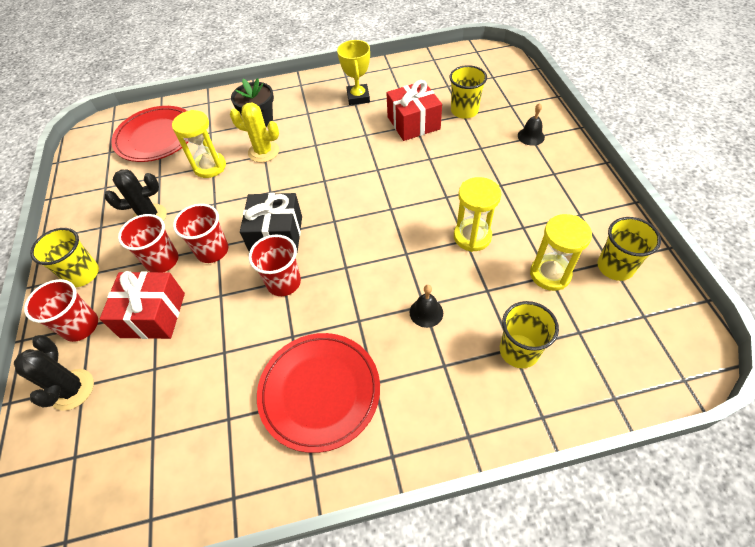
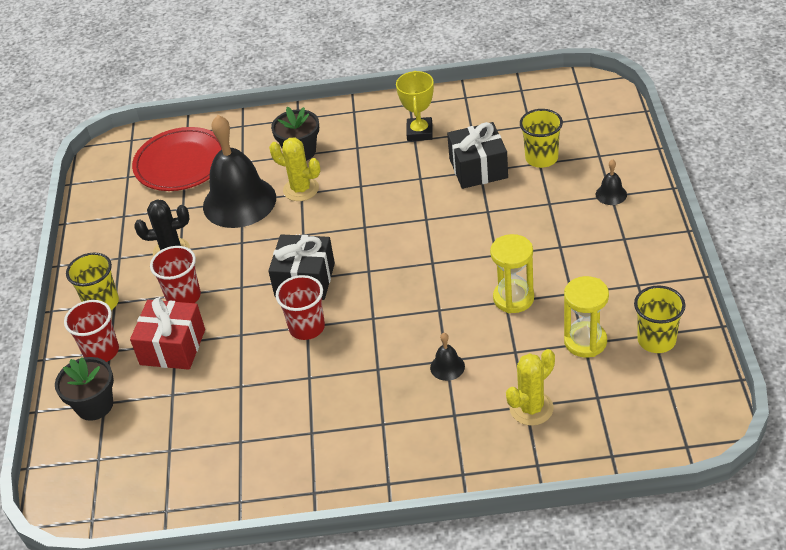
camera: 10 degrees right, 10 degrees down
(72, 389) = (94, 405): black cactus -> black flower pot
(210, 167) = (239, 202): yellow hourglass -> black bell
(212, 251) = (236, 291): red cup -> none
(319, 392) = (329, 427): red plate -> none
(413, 123) = (478, 168): red gift -> black gift
(519, 351) = (531, 408): yellow cup -> yellow cactus

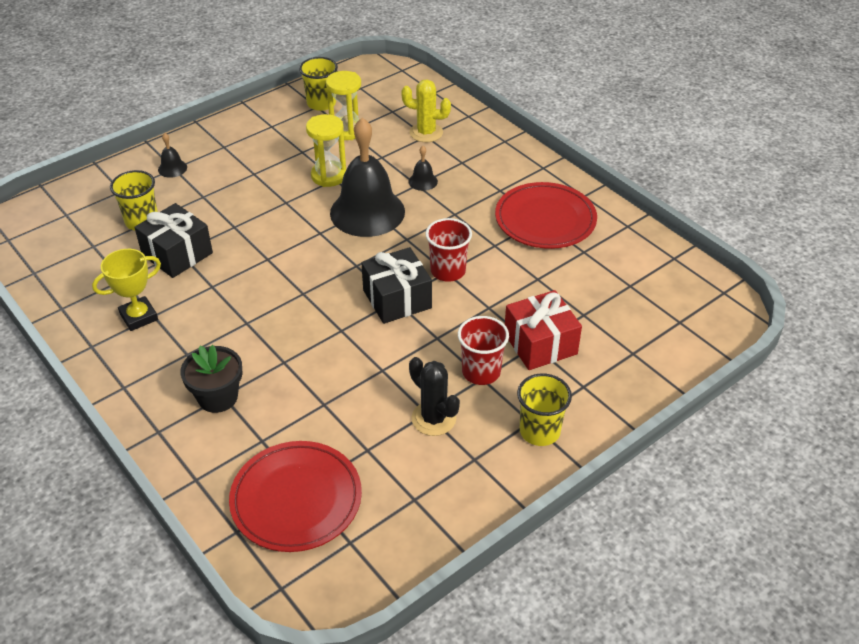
camera: 130 degrees left, 0 degrees up
(94, 405) = (641, 357): black flower pot -> none
(101, 351) = (589, 391): red cup -> none
(239, 202) = (327, 405): black bell -> black bell (367, 212)
(301, 189) = (278, 365): yellow cactus -> none
(308, 436) = (545, 220): none -> red plate

